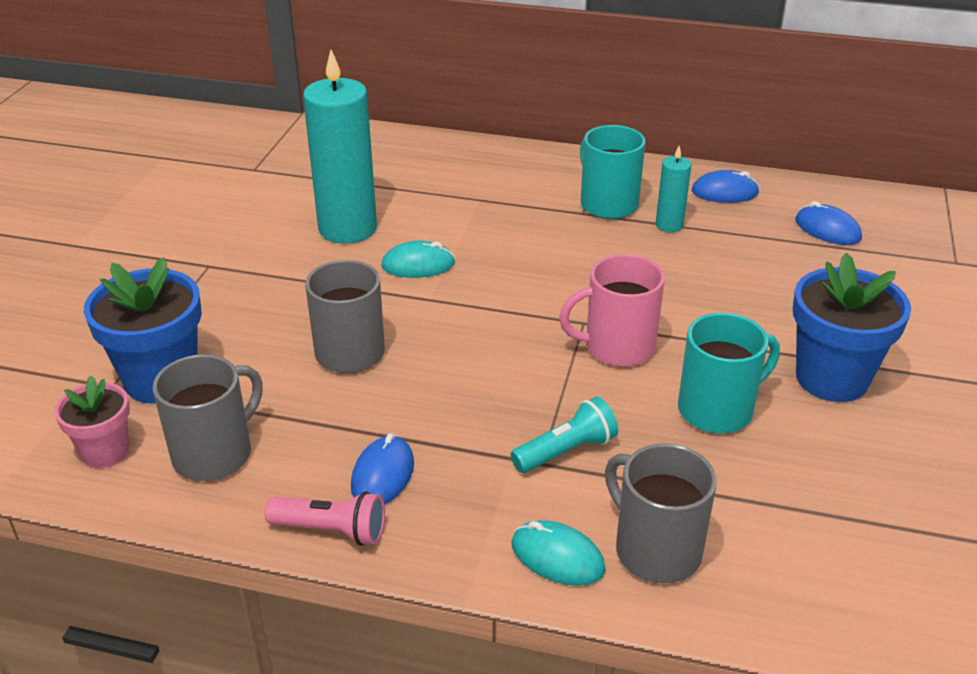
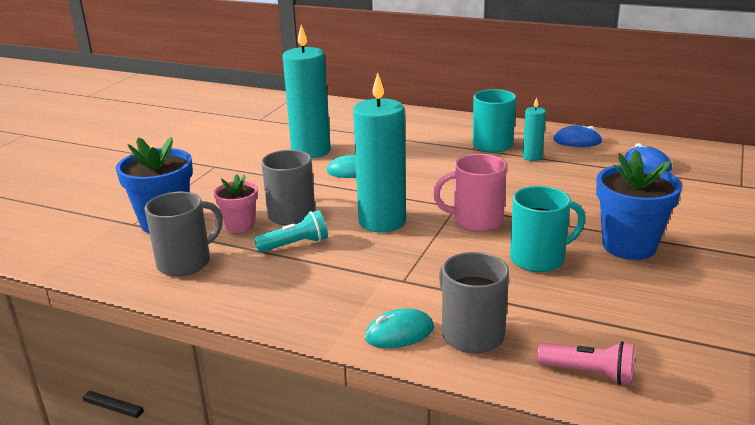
camera: 10 degrees right, 10 degrees down
(105, 452) = (117, 257): pink flower pot -> pink flower pot (240, 225)
(331, 530) = (248, 308): pink flashlight -> pink flashlight (589, 373)
(383, 475) = (292, 280): blue mouse -> none
(485, 357) = (382, 221): none -> turquoise candle
(557, 557) = (399, 333): turquoise mouse -> turquoise mouse turned 60 degrees counterclockwise
(566, 451) = (423, 275): turquoise flashlight -> turquoise flashlight (295, 245)

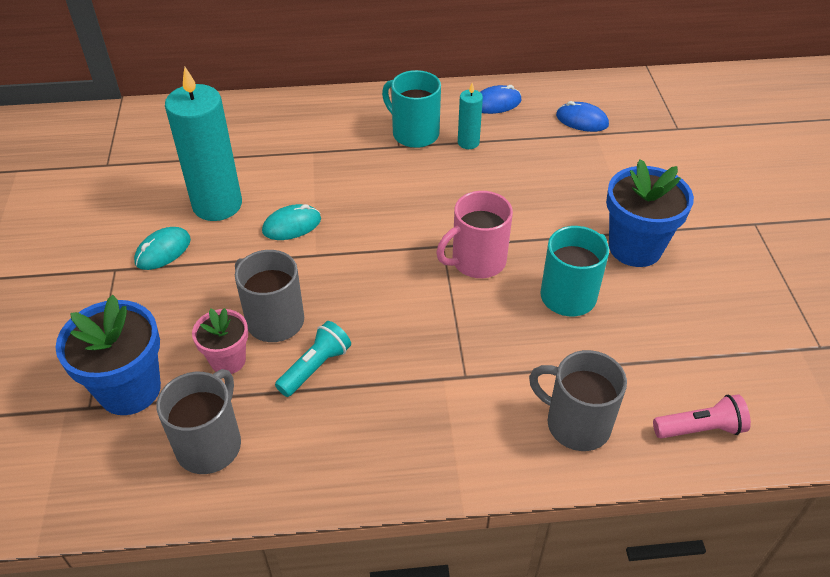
camera: 30 degrees left, 20 degrees up
(382, 221) = (383, 296): turquoise candle -> none
(399, 333) = (512, 451): turquoise mouse -> turquoise mouse (163, 251)

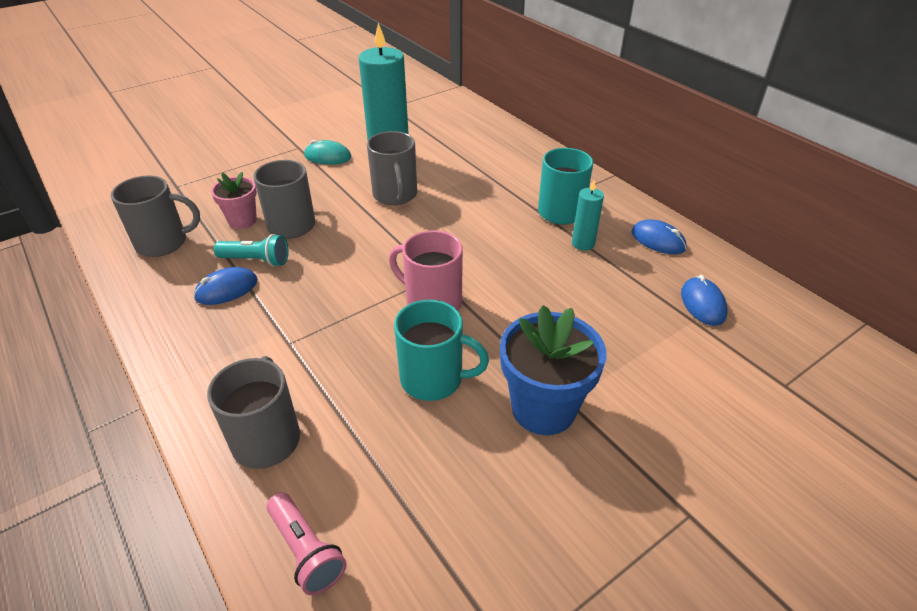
camera: 60 degrees right, 5 degrees down
(130, 389) = (197, 194): blue flower pot -> none
(292, 225) = (395, 195): turquoise mouse -> grey mug
(347, 404) = (226, 289): none -> blue mouse

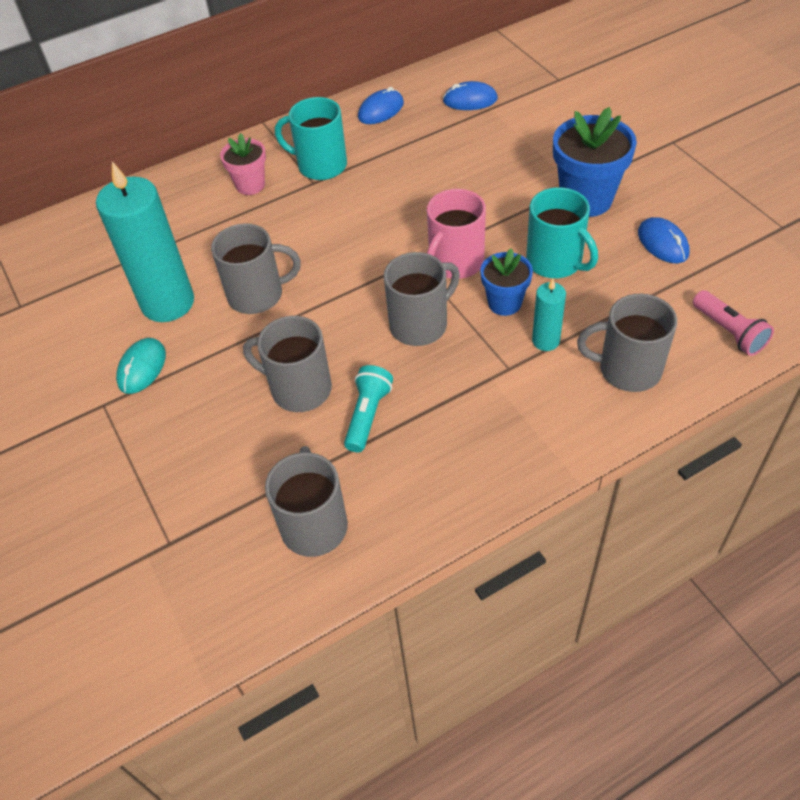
camera: 80 degrees left, 10 degrees up
(226, 289) = (418, 436): blue mouse -> blue mouse (663, 243)
(242, 220) = (279, 443): pink flower pot -> pink flower pot (250, 185)
(306, 551) = (729, 332): pink flashlight -> pink flashlight turned 90 degrees clockwise
(352, 283) = (420, 324): none -> grey mug
(374, 339) = (504, 303): none -> blue flower pot
(433, 379) = (555, 262): turquoise mug -> turquoise mug turned 120 degrees clockwise
(583, 243) = (378, 156): turquoise candle -> turquoise candle (545, 341)

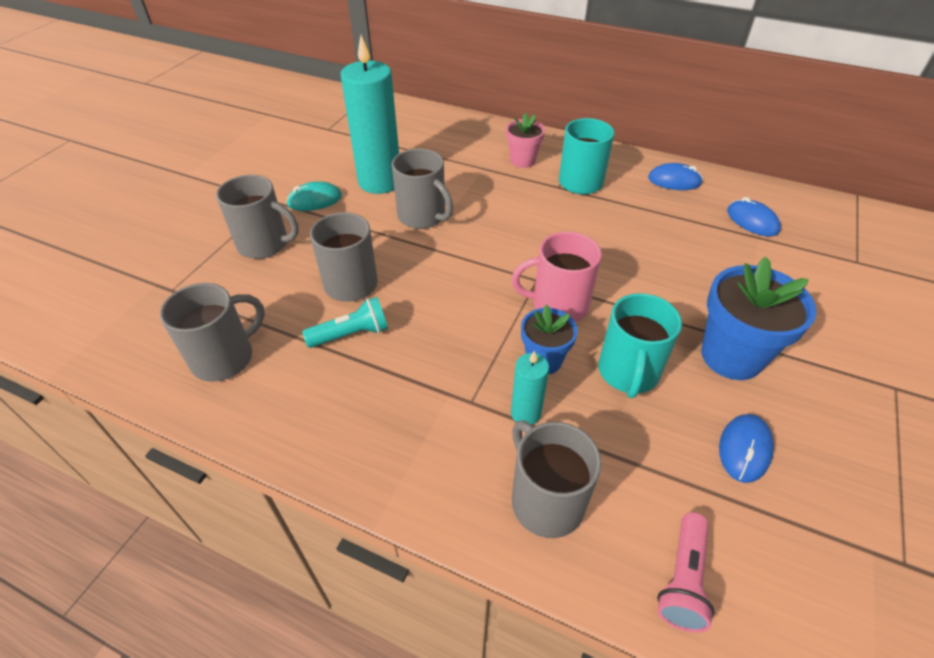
camera: 50 degrees right, 5 degrees down
(420, 324) = (471, 317): grey mug -> grey mug (265, 244)

